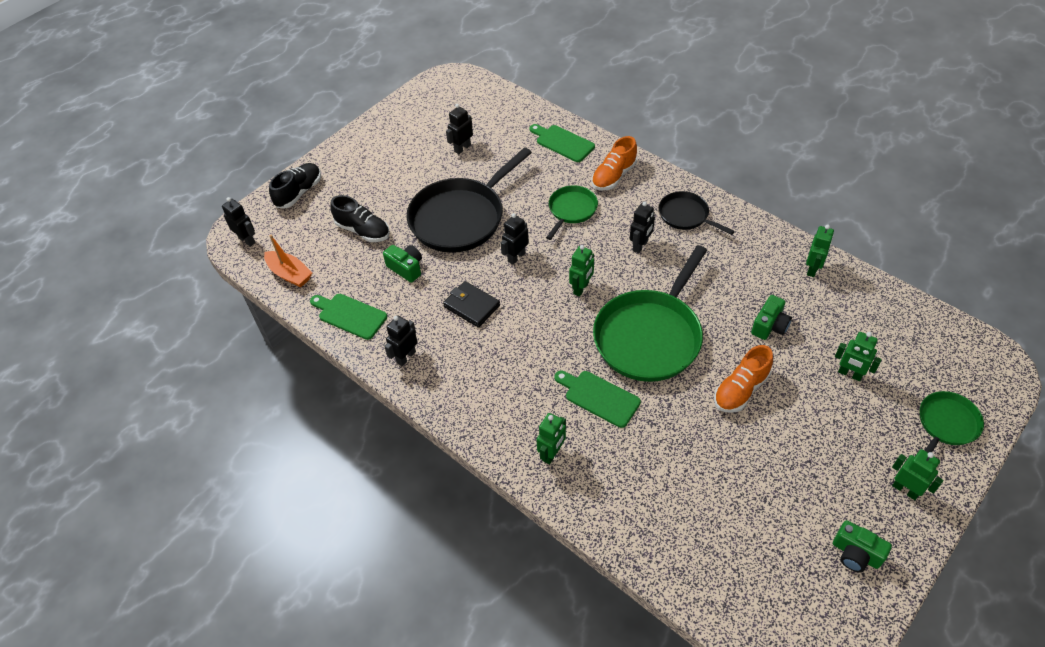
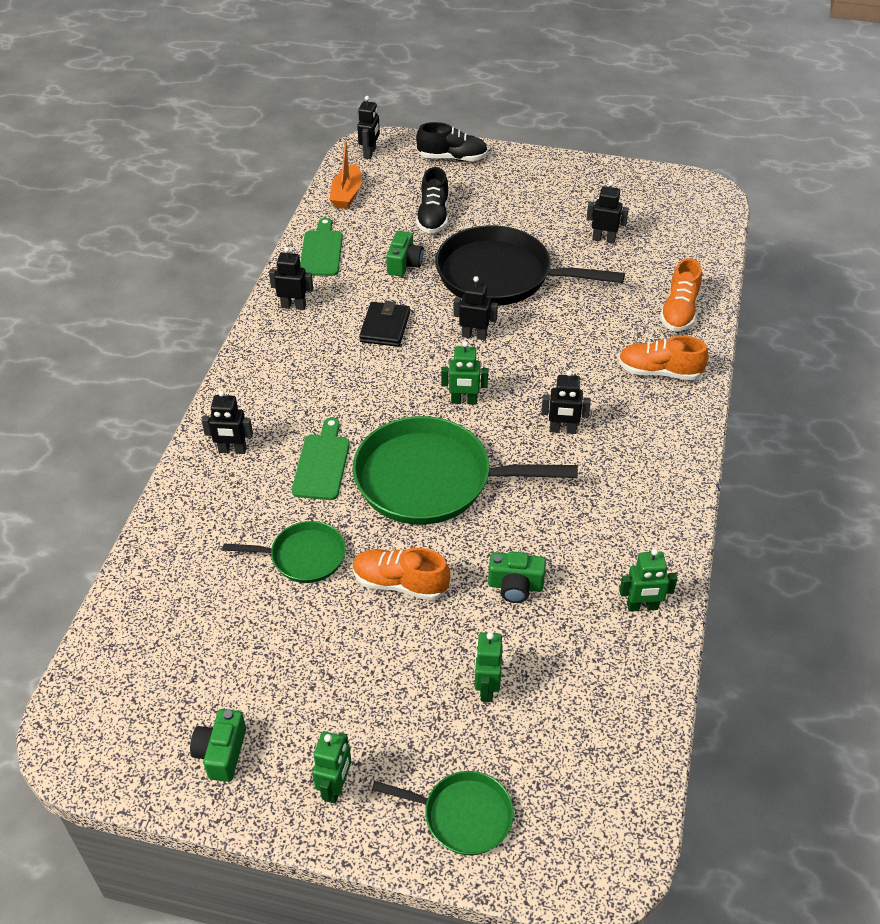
camera: 60 degrees right, 5 degrees down
(552, 453) = (232, 450): green robot -> black robot
(562, 143) = (679, 312): green cutting board -> orange shoe
(571, 210) = (576, 355): green pan -> green pan (304, 556)
(686, 215) = (643, 456): black pan -> none

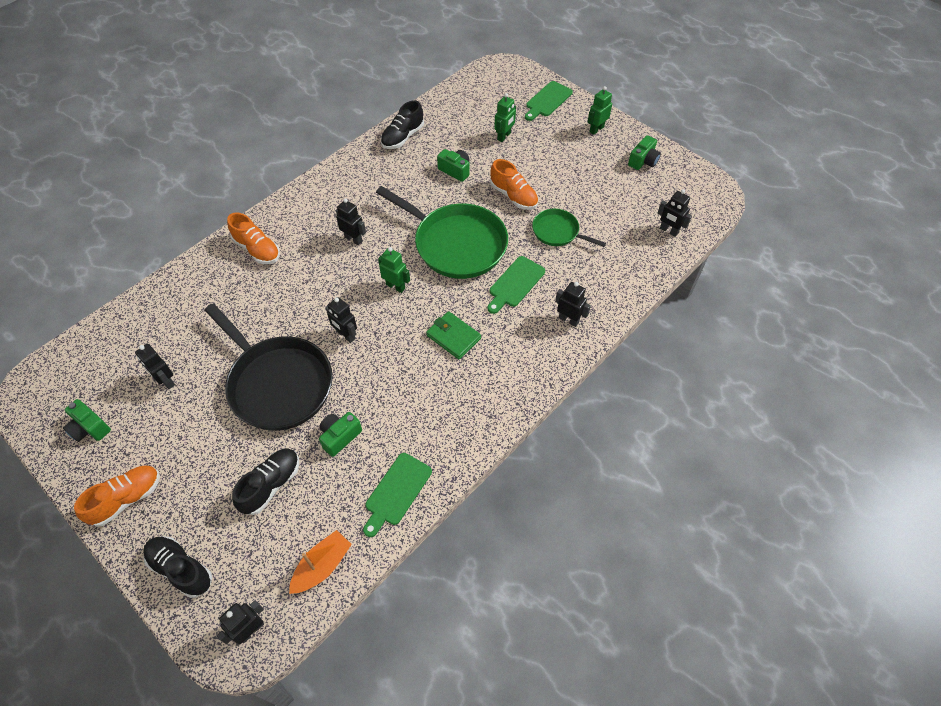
camera: 150 degrees left, 10 degrees up
(293, 306) = (458, 434): black robot -> black robot (668, 231)
(357, 380) = (453, 337): none -> green wallet
(385, 327) = (402, 375): black wallet -> none
(463, 816) = (547, 100): green pan -> green cutting board
(624, 191) = (90, 428): none -> green camera
(642, 607) = (402, 137): green robot -> black shoe
(679, 312) = (193, 287): orange shoe -> orange shoe (126, 499)

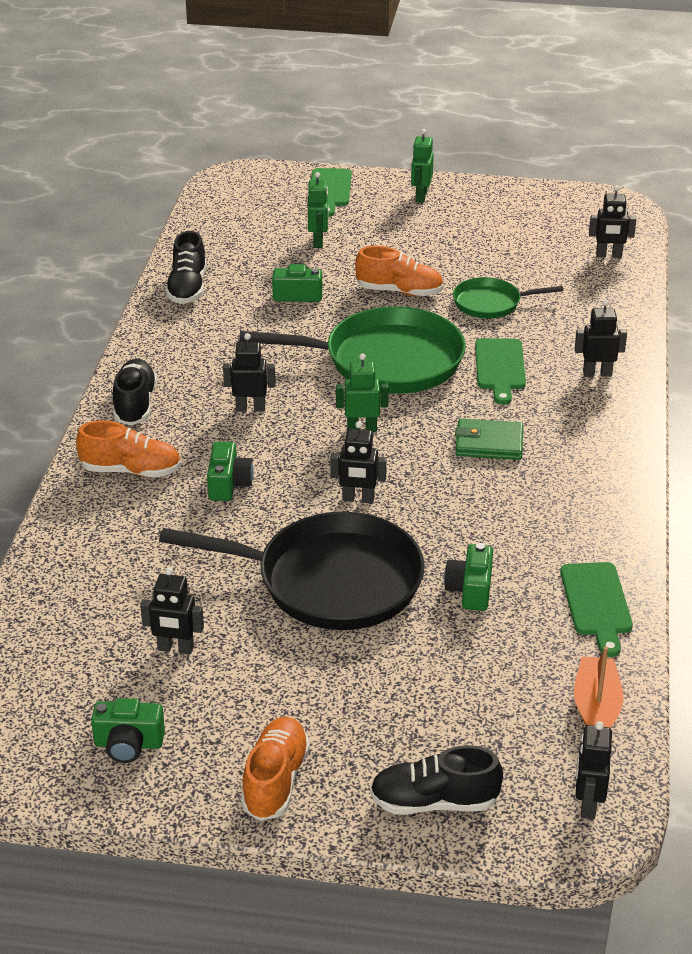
camera: 35 degrees left, 20 degrees down
(271, 485) = (444, 672): black shoe -> black shoe (135, 405)
(643, 161) = (508, 206): green camera -> green camera (228, 484)

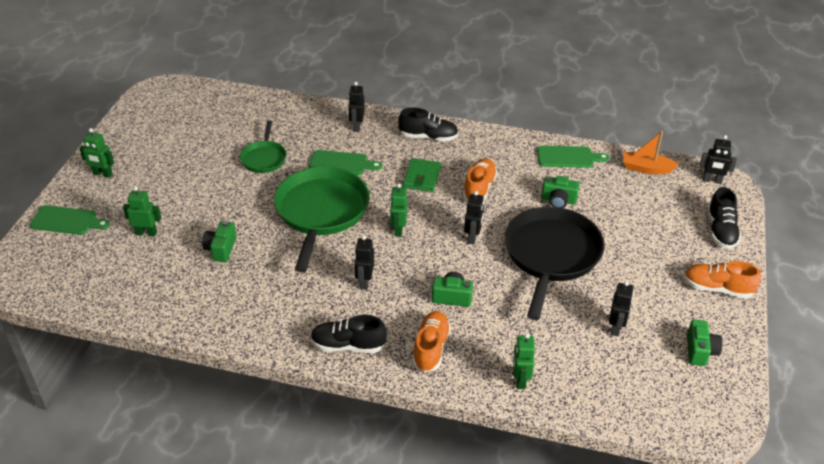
camera: 85 degrees left, 5 degrees up
(74, 550) = (520, 380): none -> green robot
(187, 288) = (188, 311): black shoe -> black shoe (428, 137)
(399, 291) = (234, 197): orange shoe -> orange shoe (479, 188)
(609, 255) = (223, 102): black robot -> none

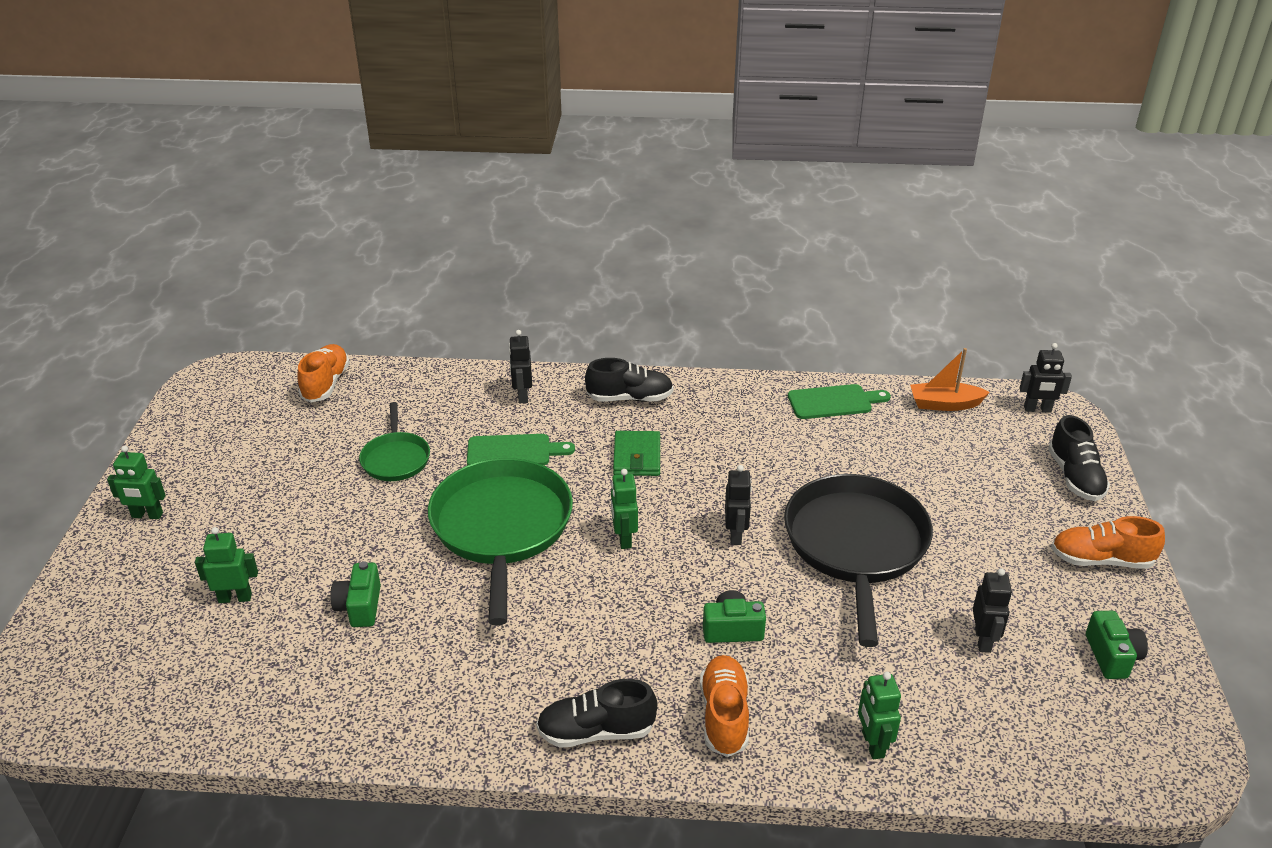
camera: 10 degrees left, 5 degrees down
(67, 221) = (101, 597): green cutting board -> none
(364, 282) = (595, 626): black robot -> none
(479, 188) = (723, 461): orange shoe -> orange shoe (326, 384)
(558, 200) = (840, 464): green camera -> none

